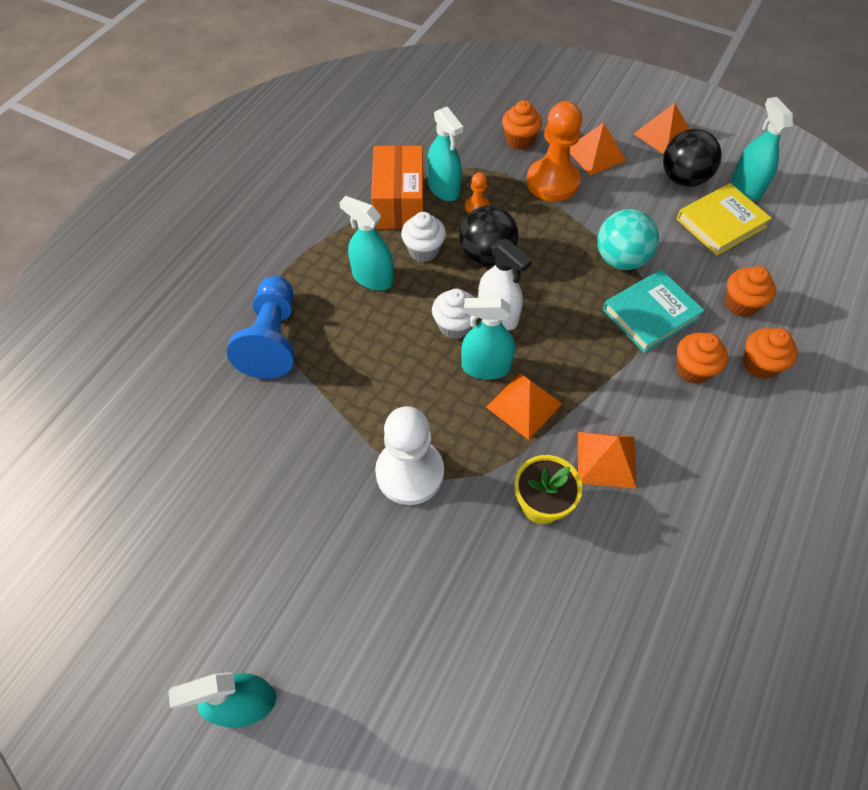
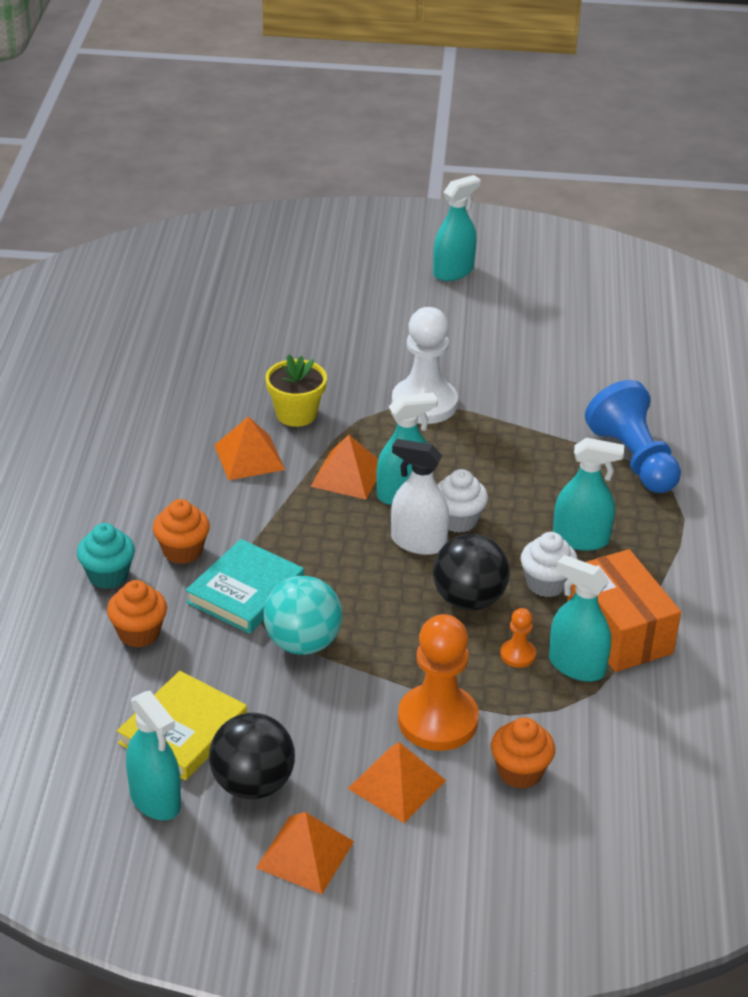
camera: 155 degrees right, 20 degrees down
(759, 365) = (108, 575): orange cupcake -> turquoise cupcake

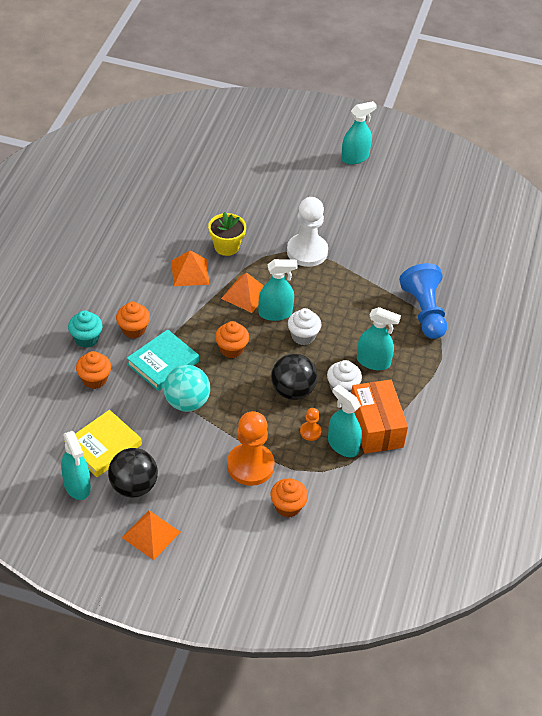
camera: 10 degrees right, 10 degrees up
(350, 555) = (231, 349): none -> orange cupcake
(397, 784) = (215, 501): orange pyramid -> none
(418, 542) = (274, 347): white spray bottle -> none

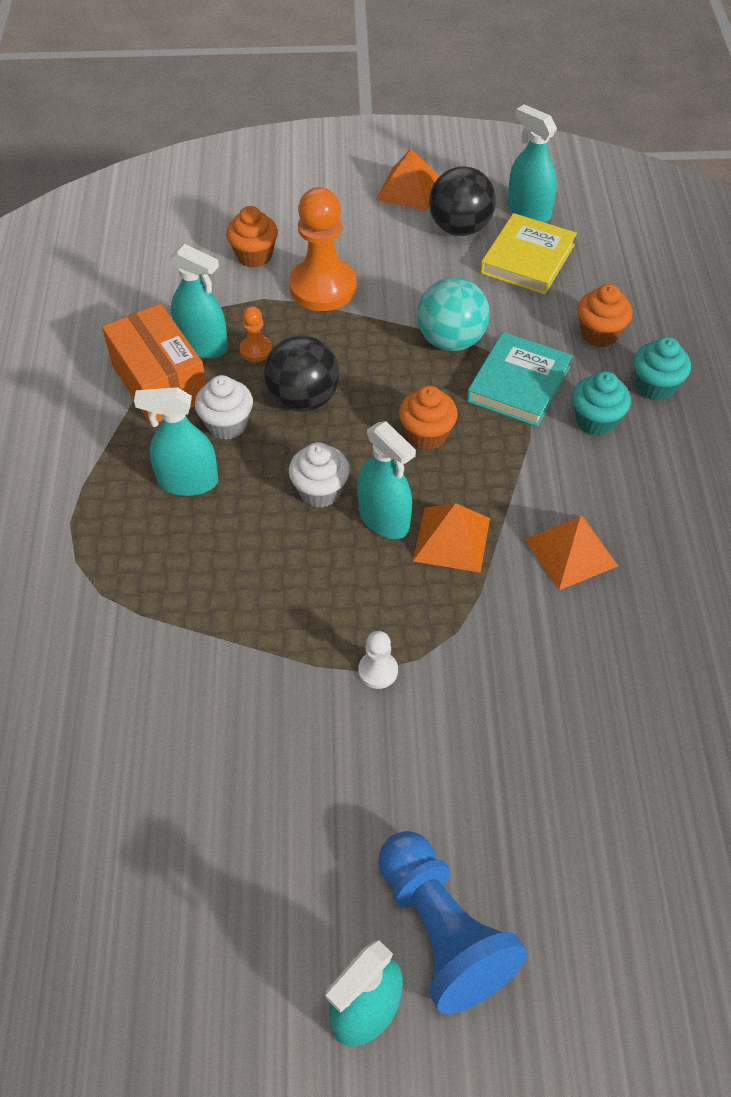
camera: 165 degrees right, 5 degrees up
(133, 330) = (595, 421): orange cupcake -> turquoise cupcake
(226, 246) = (536, 630): yellow flower pot -> none
(275, 313) = (384, 519): turquoise spray bottle -> turquoise spray bottle turned 105 degrees counterclockwise
(307, 251) = (378, 671): white pawn -> white pawn, size x0.46
(424, 311) = (114, 606): blue pawn -> blue pawn (442, 931)

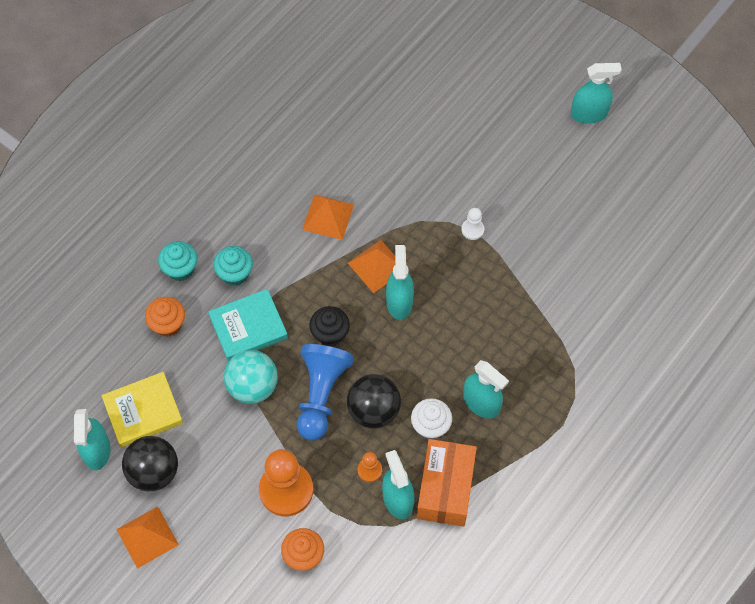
camera: 140 degrees left, 10 degrees up
(320, 491) = (417, 343): white cupcake -> none
(426, 435) = (330, 334): orange cupcake -> black cupcake
(442, 931) = (538, 117): blue pawn -> blue pawn (321, 395)

